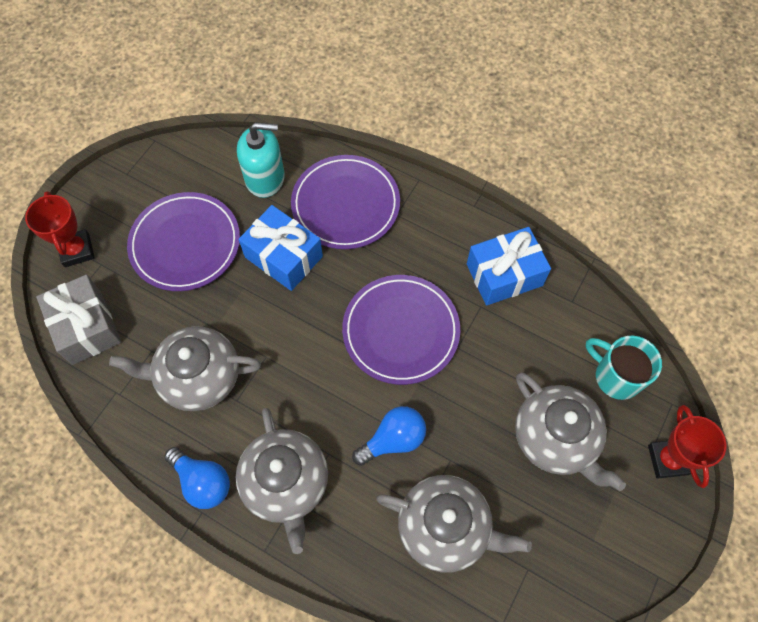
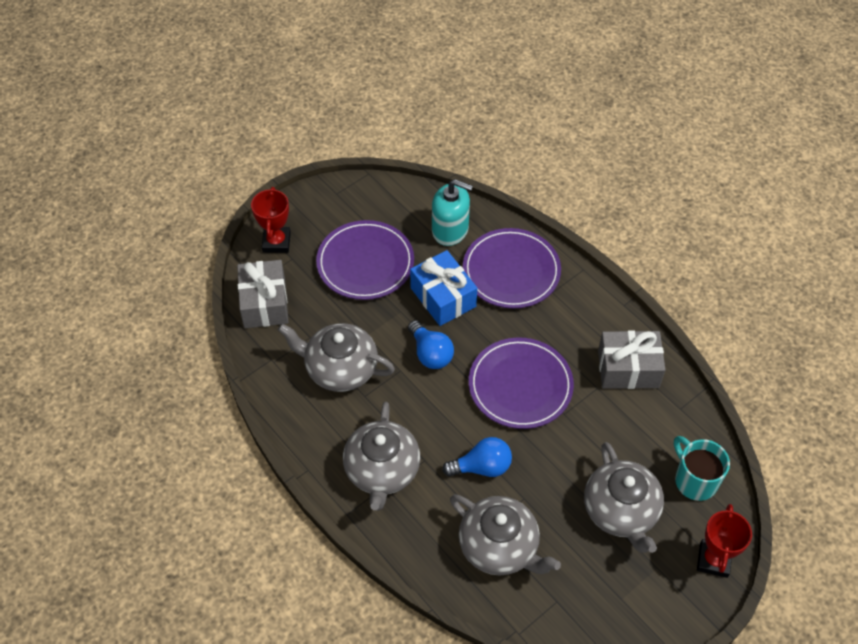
camera: 20 degrees right, 10 degrees down
(203, 482) = (316, 448): blue light bulb -> blue light bulb (430, 354)
(504, 275) = (628, 369): blue gift -> grey gift

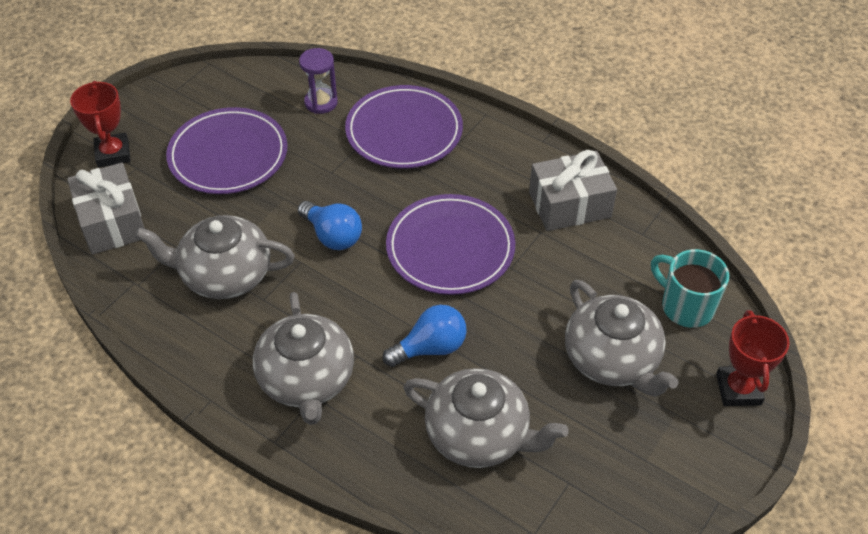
camera: 15 degrees left, 5 degrees down
(443, 297) = (331, 173): blue gift -> none
(450, 230) = (321, 102): turquoise soap dispenser -> purple hourglass

